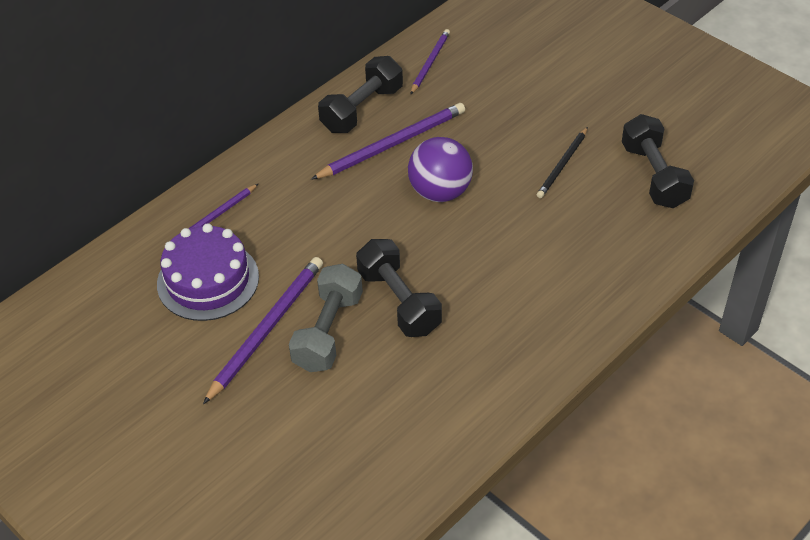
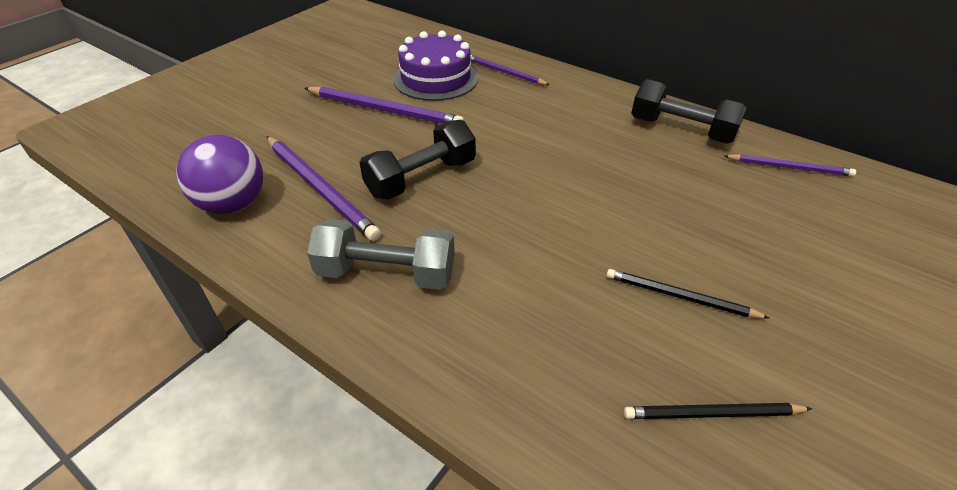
camera: 80 degrees right, 5 degrees down
(328, 331) = (382, 141): grey dumbbell -> grey dumbbell (386, 273)
(392, 144) = (641, 154): purple pencil -> purple pencil (320, 189)
(440, 192) = (584, 192): purple ball -> purple ball (233, 204)
(654, 176) = (712, 414): black dumbbell -> black pencil

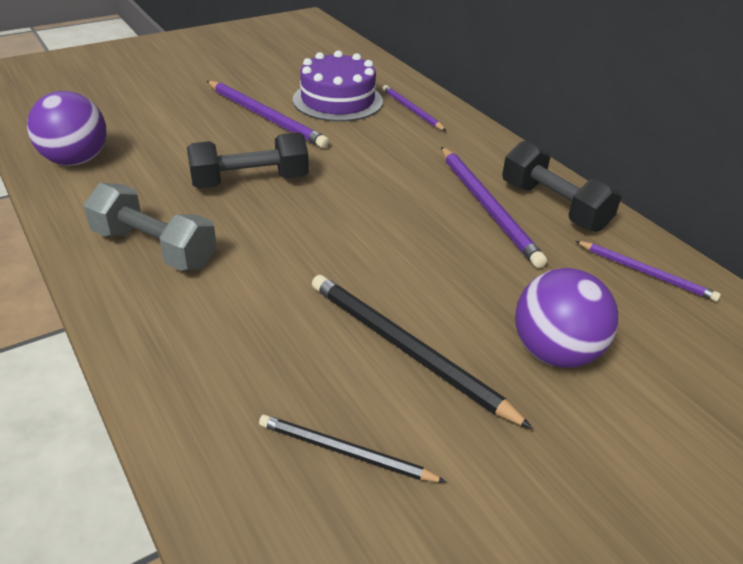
camera: 20 degrees right, 5 degrees down
(320, 189) = (155, 167): purple pencil -> purple pencil (487, 207)
(679, 296) = (406, 349): black pencil -> black pencil, size x1.65
(786, 258) = (555, 352): none -> purple ball

